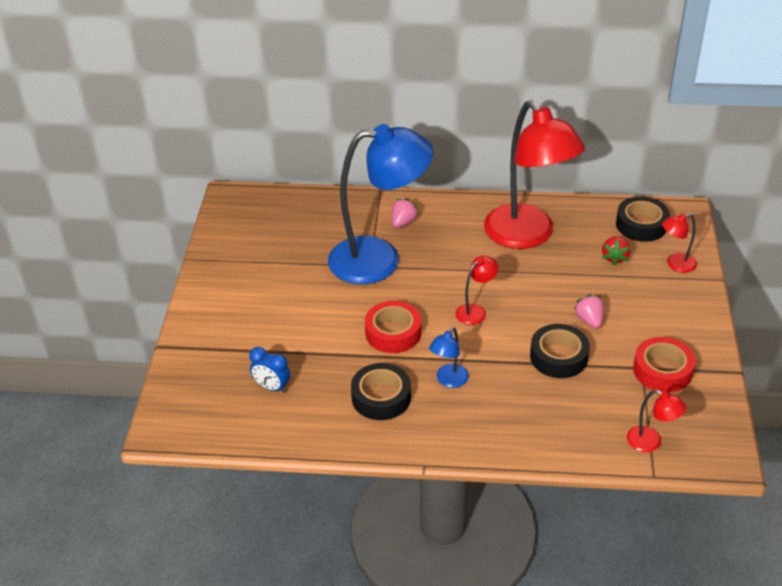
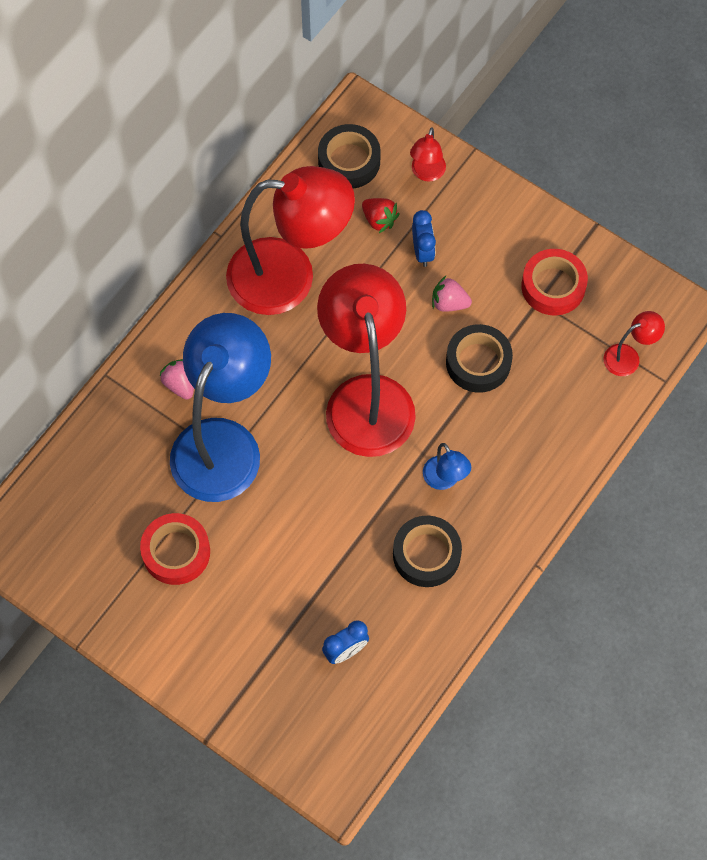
camera: 60 degrees left, 25 degrees up
(393, 332) = (345, 492): red tape -> red tape (176, 552)
(475, 311) = (366, 397): red lamp -> red lamp, size x2.46
(614, 289) = (422, 251): none -> blue clock

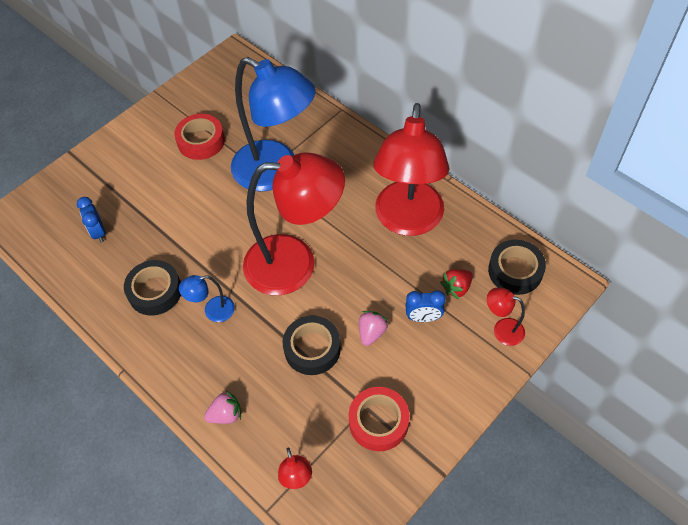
camera: 100 degrees right, 10 degrees down
(180, 384) = (327, 149): pink strawberry -> pink strawberry (226, 414)

